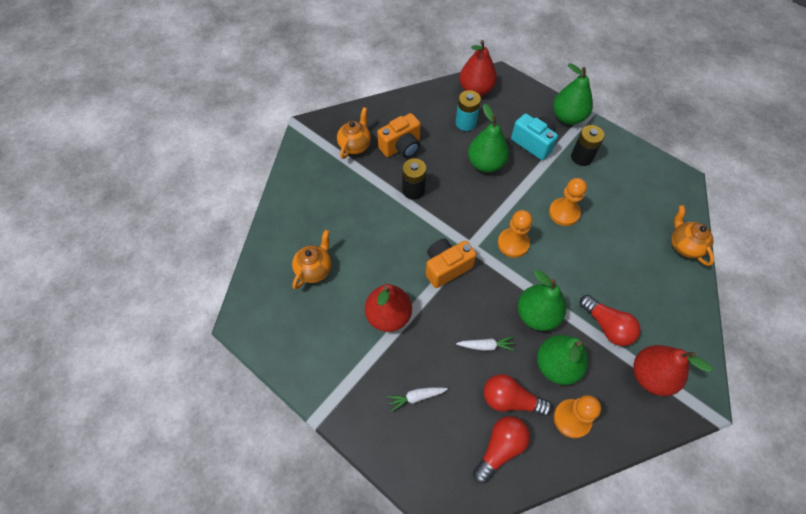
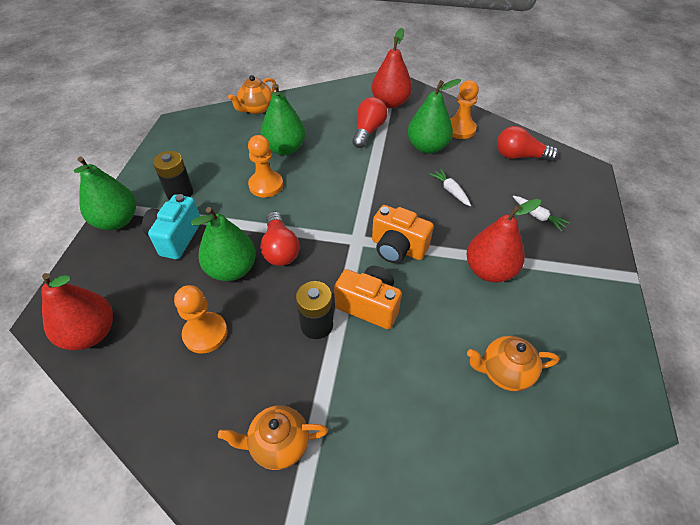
camera: 120 degrees left, 10 degrees down
(401, 147) = (249, 376): orange camera -> orange camera (369, 305)
(465, 123) = (167, 318): turquoise battery -> none
(510, 400) = (479, 162): red light bulb -> red light bulb (280, 249)
(513, 243) = (330, 209): orange pawn -> orange pawn (205, 333)
(537, 315) = (393, 170): green pear -> green pear (285, 149)

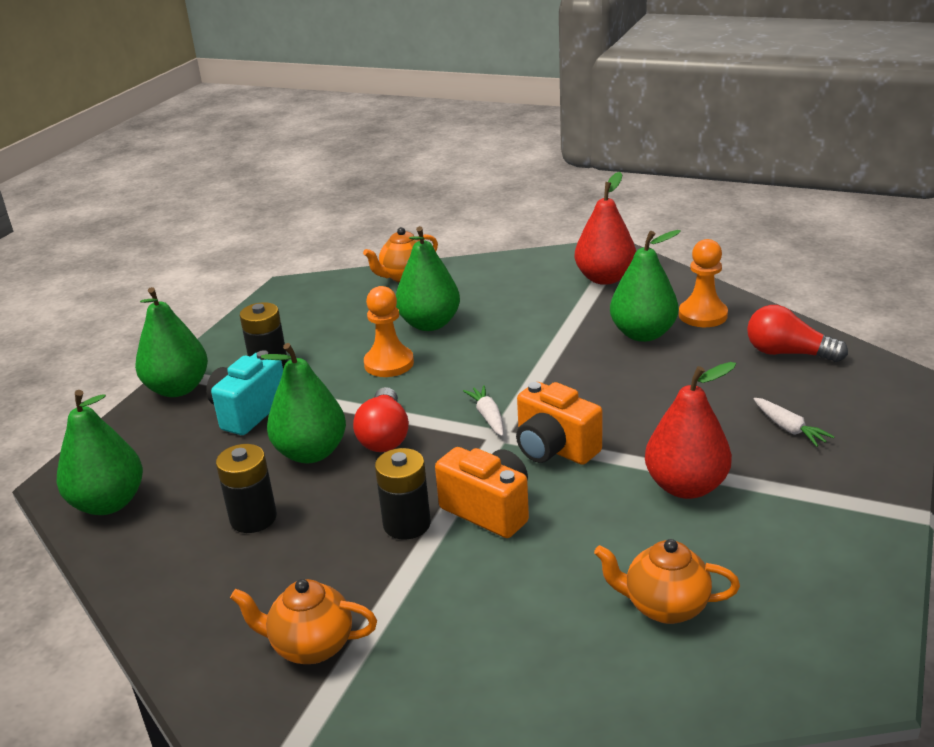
camera: 15 degrees right, 20 degrees down
(90, 333) = (108, 503): red pear -> green pear
(205, 333) = (253, 518): orange pawn -> black battery
(368, 131) = (559, 310): red light bulb -> none
(450, 191) = (660, 388): white carrot -> white carrot (488, 416)

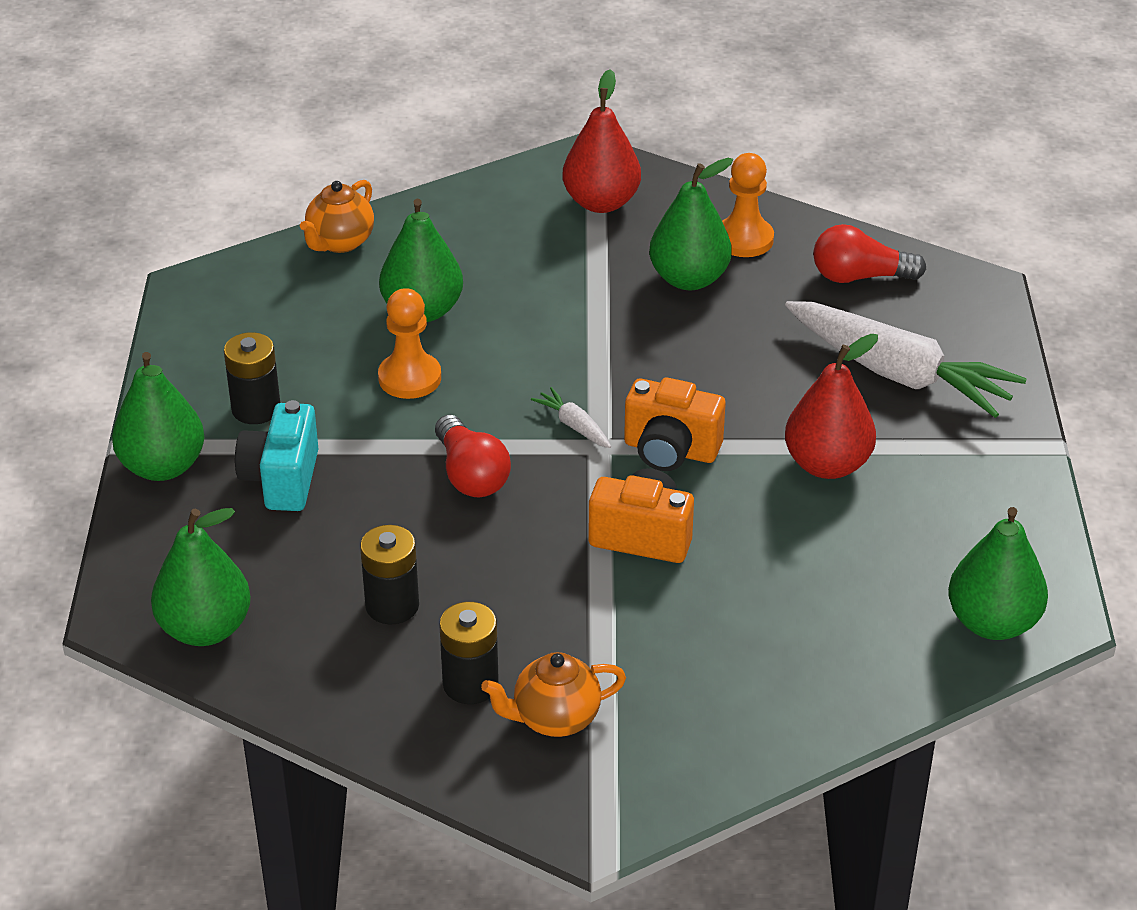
camera: 25 degrees left, 10 degrees up
(311, 453) = (399, 514): green pear -> green pear (992, 623)
(407, 524) = (566, 572): black battery -> black battery (470, 684)
(664, 607) = (866, 595): orange teapot -> none
(789, 429) = (899, 374): white carrot -> white carrot, size x2.45

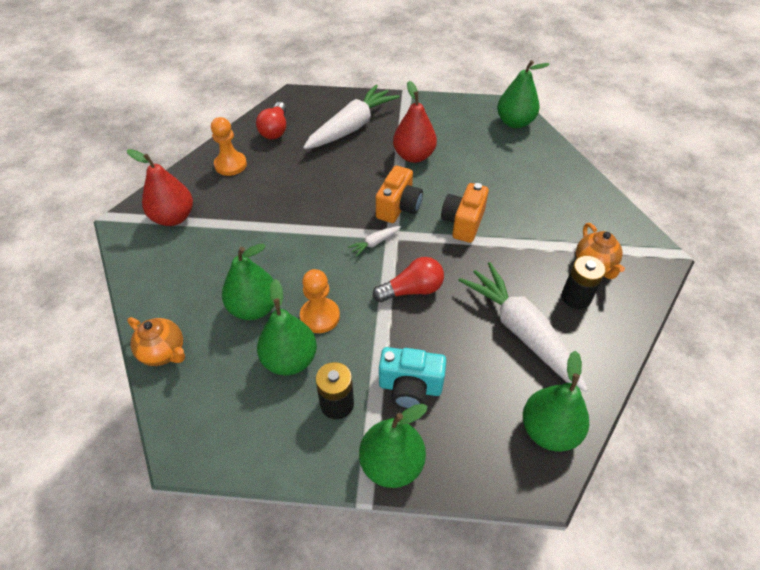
camera: 85 degrees left, 10 degrees up
(392, 605) = (520, 330): black battery -> white carrot
(689, 279) = (258, 188): green pear -> green pear (290, 360)

